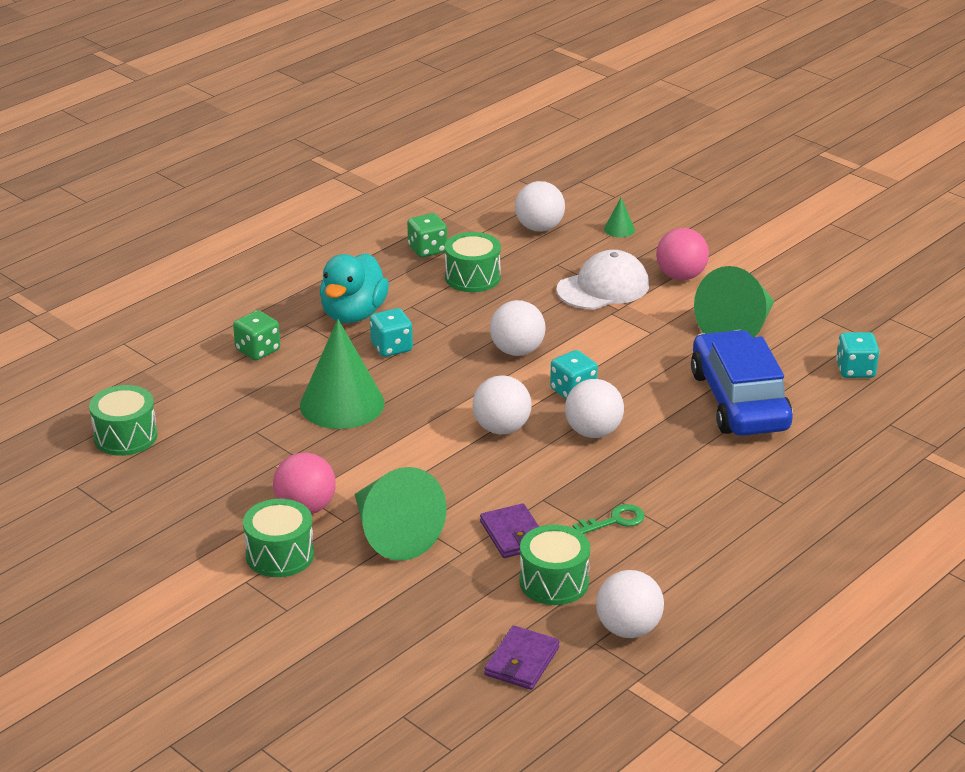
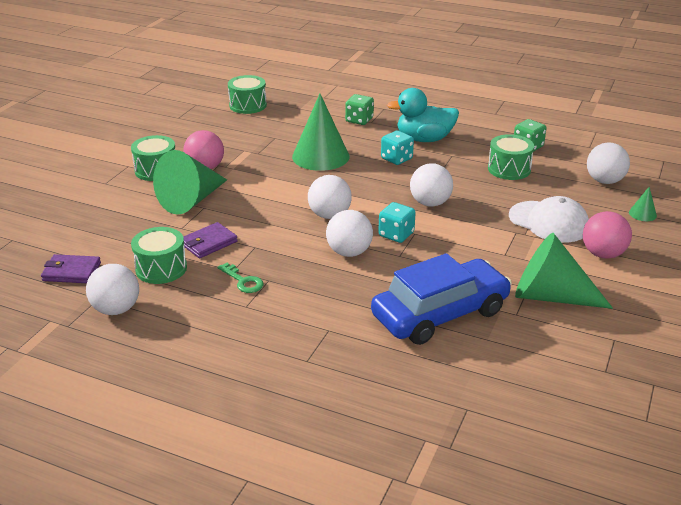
camera: 70 degrees right, 0 degrees up
(855, 370) = (541, 374): turquoise dice -> none

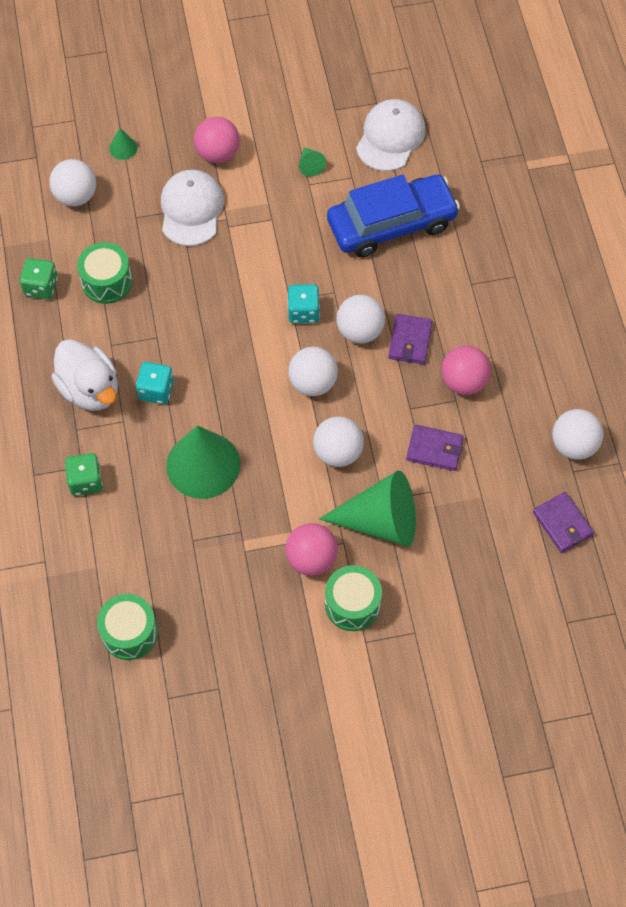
camera: 125 degrees left, 30 degrees up
(161, 268) = (499, 457): green drum -> none
(243, 281) = (463, 381): green key -> pink ball
(311, 272) = (410, 341): none -> purple wallet
(424, 139) = (90, 389): turquoise duck -> white duck
(430, 203) = (227, 314): white ball -> white ball (338, 452)
(440, 313) = (391, 224): blue car -> blue car turned 135 degrees clockwise
(549, 359) = (390, 137): none -> white cap
(550, 296) = (310, 165): green cone -> green cone, size x0.42

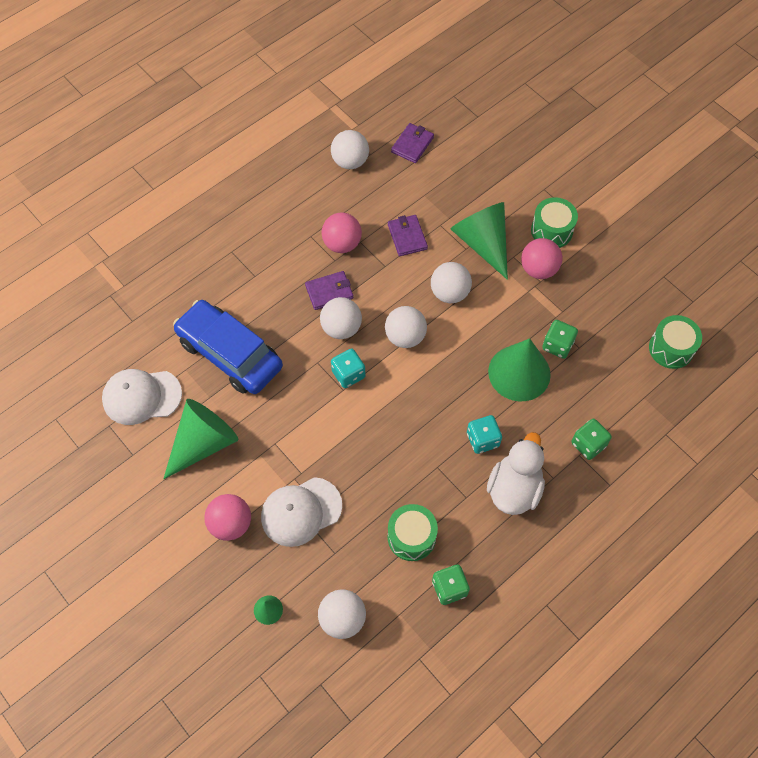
camera: 120 degrees left, 0 degrees up
(209, 520) = (557, 345): none -> green dice
(310, 165) = (204, 442): green cone -> green cone, size x2.37

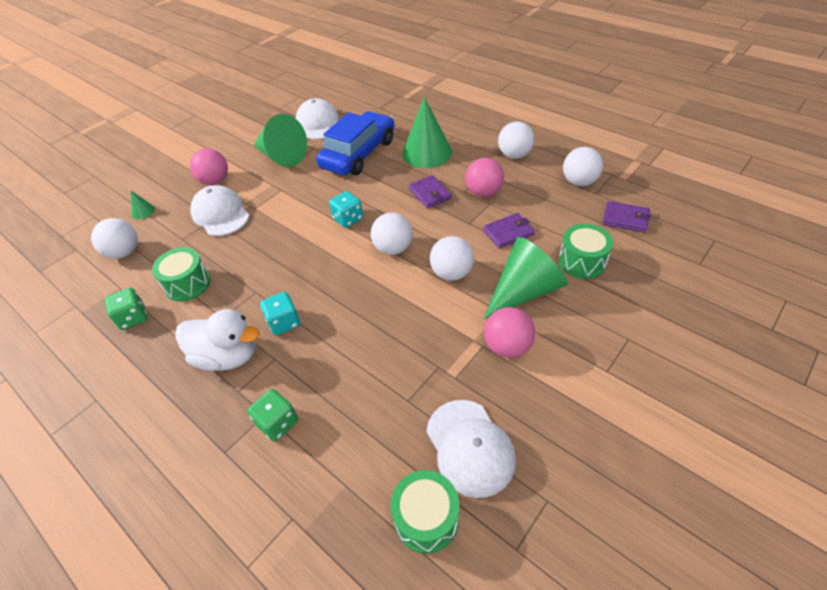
camera: 85 degrees right, 15 degrees down
(341, 328) = (394, 207): white ball -> white ball (514, 155)
(519, 373) = (365, 344): green cone -> green cone (427, 152)
(551, 231) = (568, 353): green drum -> green drum (582, 261)
(557, 345) = (406, 377): green dice -> none
(622, 313) = (470, 447): none -> white cap

